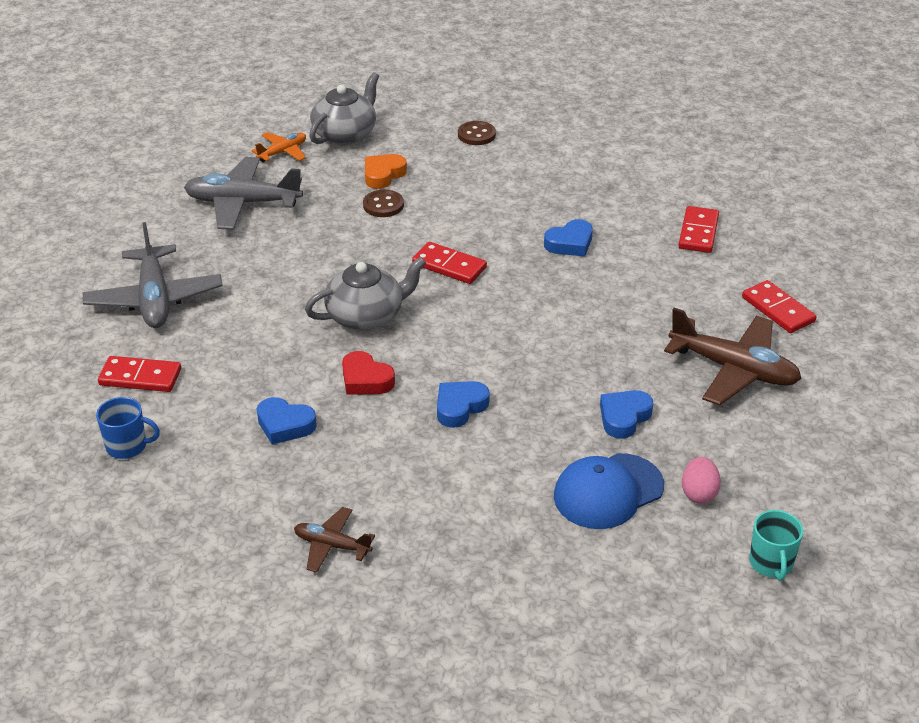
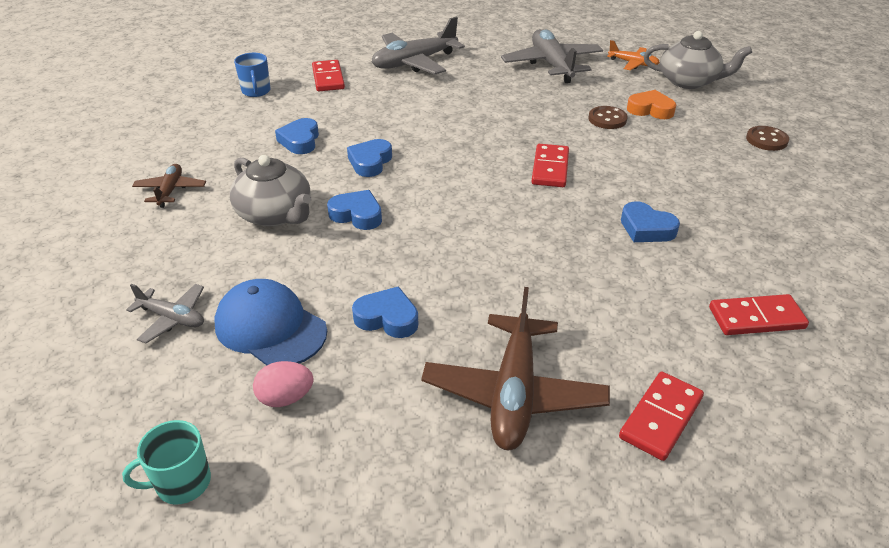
camera: 70 degrees right, 0 degrees up
(365, 379) = (370, 162): red heart -> blue heart
(366, 316) = (451, 144): grey teapot -> grey teapot (275, 214)
(568, 557) = (172, 318): none -> grey plane

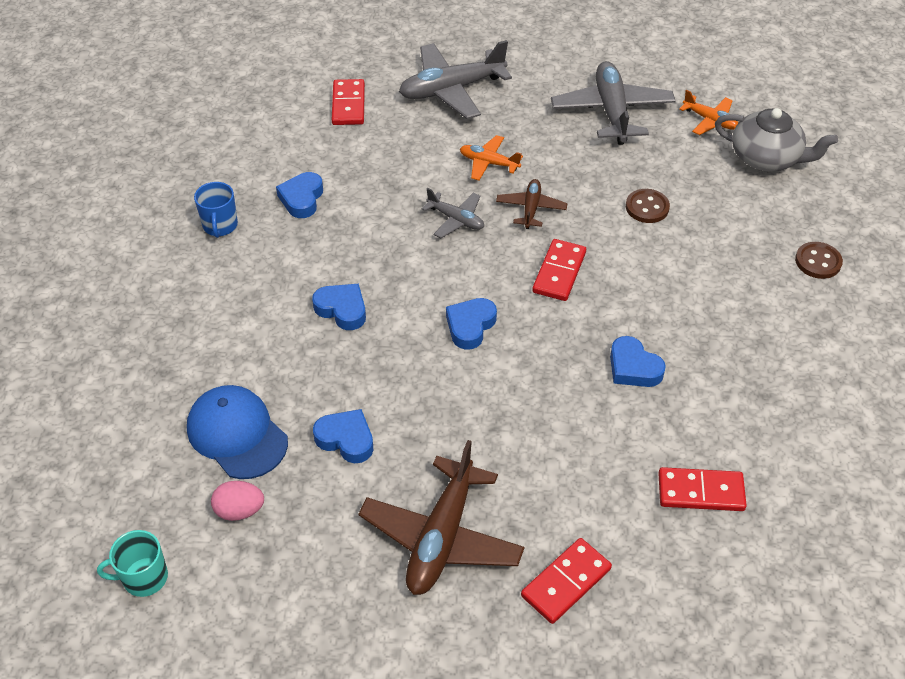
camera: 10 degrees right, 10 degrees up
(170, 191) = (161, 252): brown plane -> brown plane (531, 208)
(172, 318) = (150, 410): grey plane -> grey plane (456, 219)
(256, 91) = (266, 117): blue mug -> blue mug (220, 226)
(275, 214) = (261, 298): grey teapot -> none
(370, 162) = (370, 239): blue heart -> blue heart (470, 326)
(461, 103) = (489, 163): none -> orange plane
(650, 110) = (702, 198): orange heart -> none

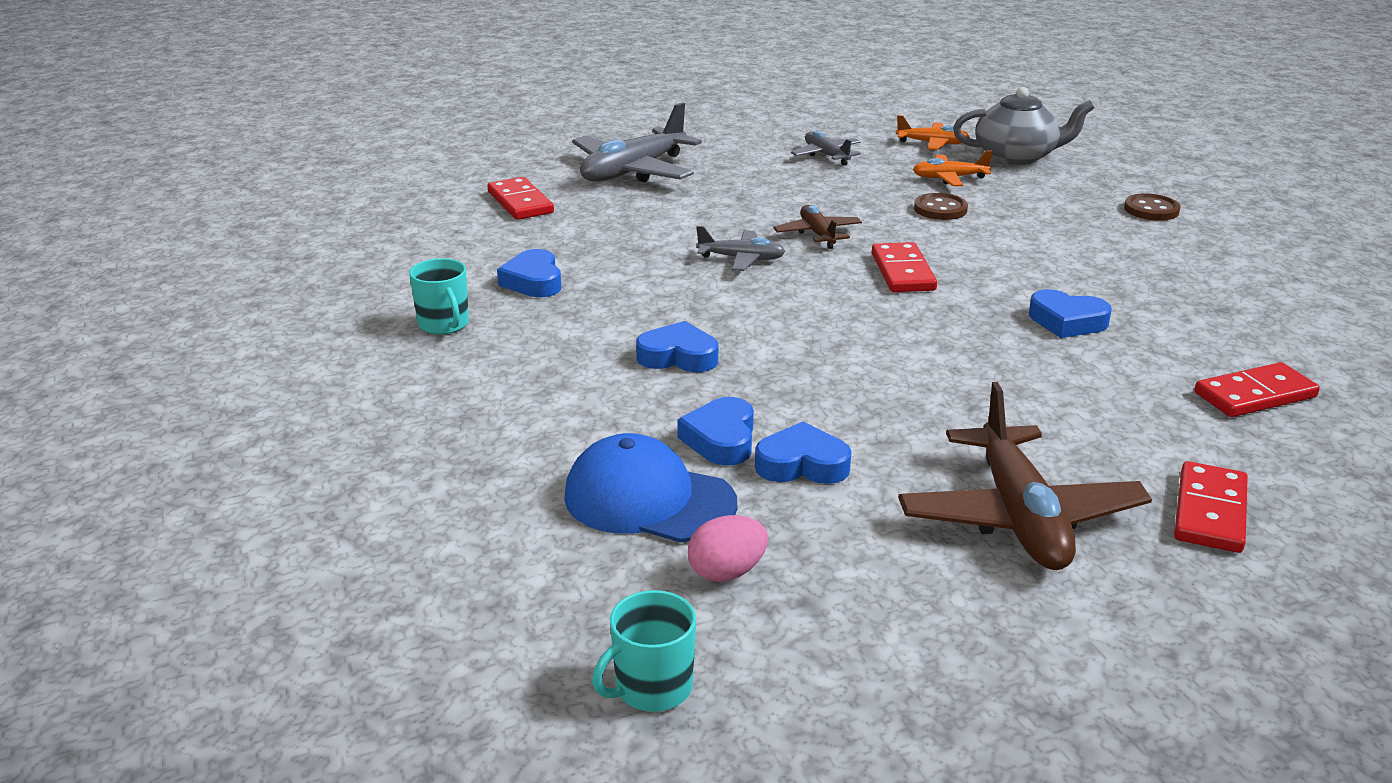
camera: 25 degrees left, 20 degrees down
(220, 226) = (444, 324): blue mug -> turquoise mug
(470, 326) = (850, 333): blue heart -> blue heart (721, 439)
(489, 163) = (733, 212): orange plane -> orange plane (949, 178)
(612, 111) = (826, 155): grey plane -> grey plane, size x0.53

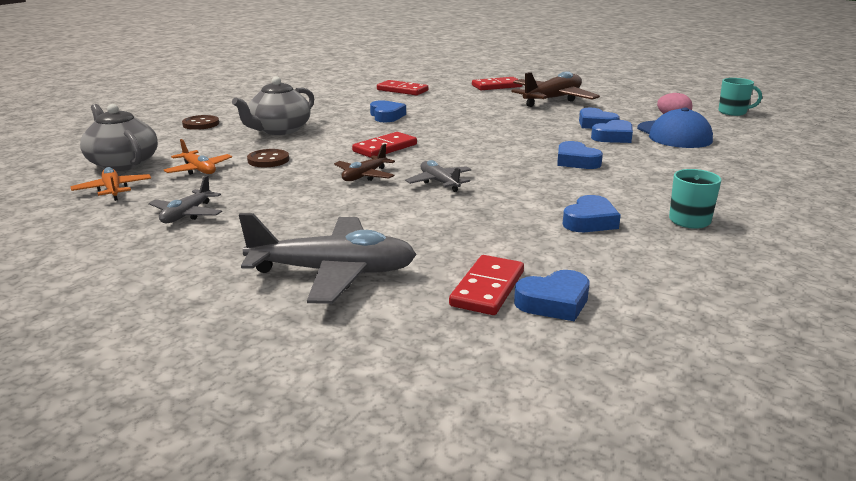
camera: 130 degrees left, 5 degrees down
(464, 213) = (554, 302): none -> blue heart
(1067, 240) = (279, 130): none -> grey teapot

